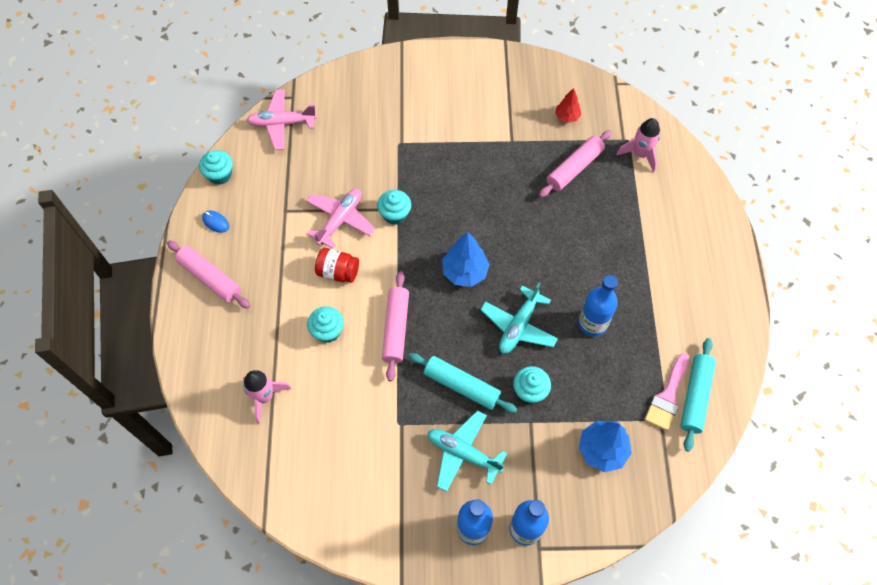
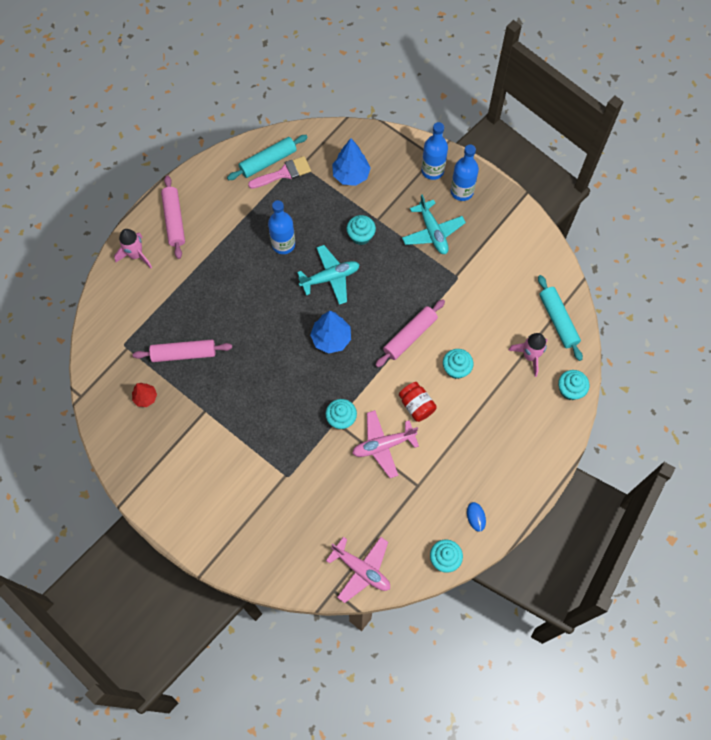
camera: 140 degrees left, 5 degrees up
(201, 393) = (570, 390): none -> turquoise cupcake
(210, 278) = (510, 472): pink rolling pin -> pink rolling pin (174, 220)
(461, 386) = (399, 269): turquoise rolling pin -> turquoise rolling pin (558, 320)
(640, 154) = (128, 327): pink rocket -> pink rocket (136, 255)

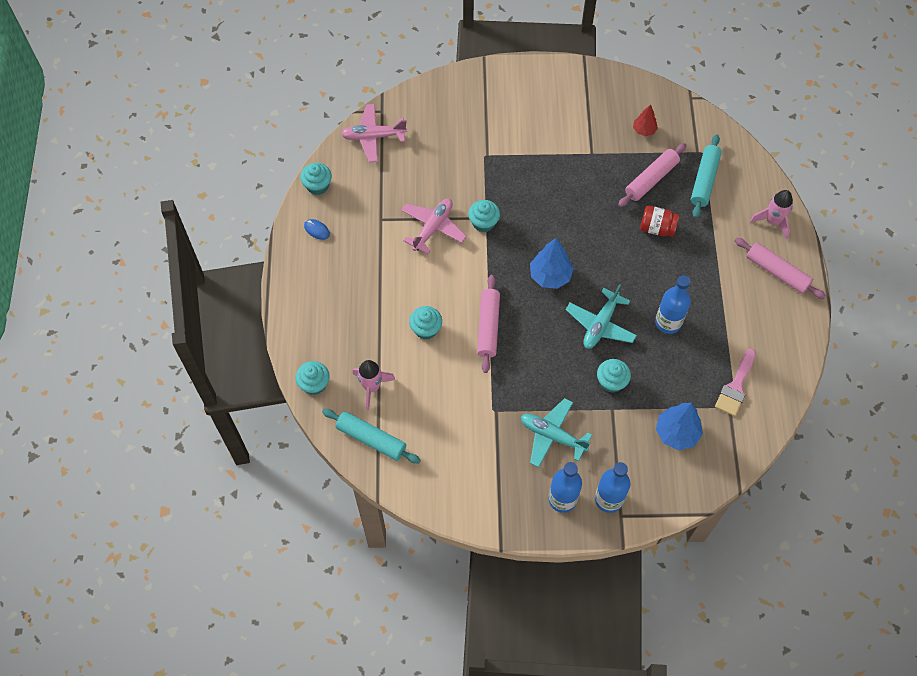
camera: 140 degrees right, 5 degrees down
(268, 161) = (761, 387): turquoise rolling pin -> turquoise rolling pin (704, 180)
(416, 406) = (433, 276): red jar -> red jar (657, 228)

